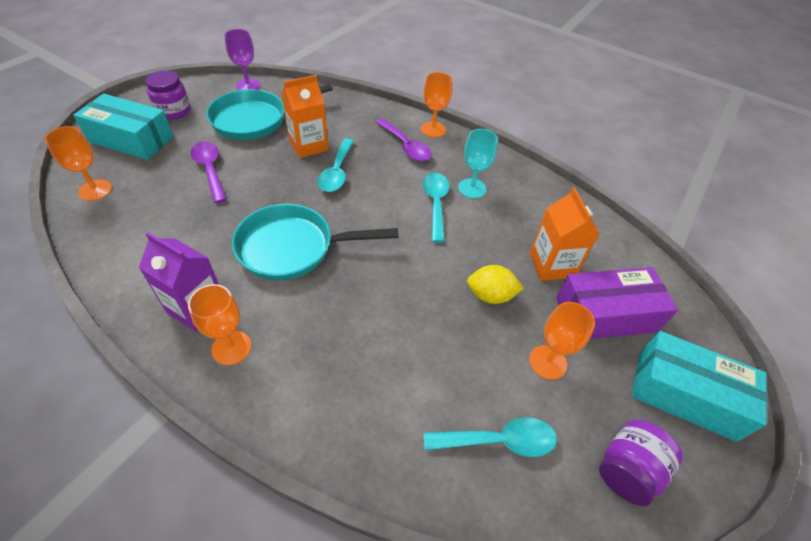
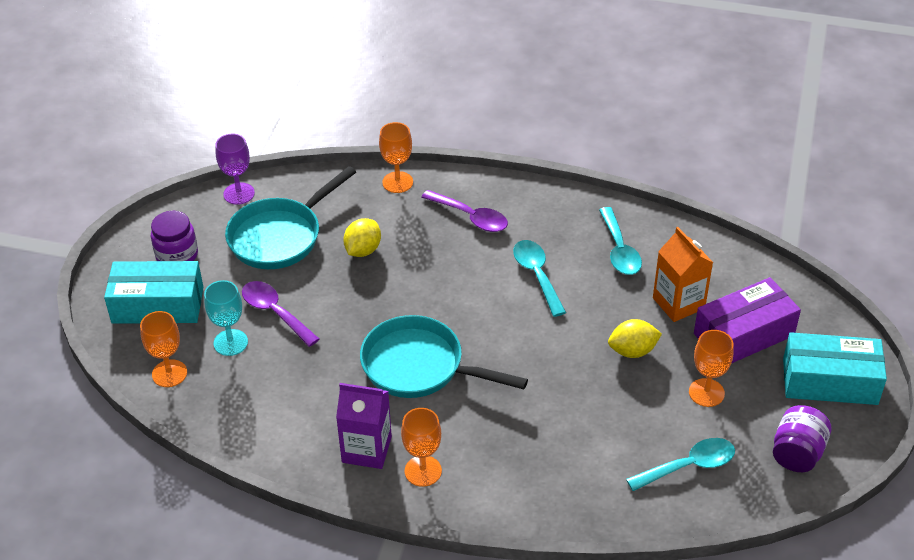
camera: 15 degrees left, 5 degrees down
(292, 248) = (419, 366): turquoise pan -> turquoise pan turned 45 degrees clockwise
(308, 146) = (363, 250): orange carton -> yellow lemon
(337, 172) = (414, 272): turquoise spoon -> turquoise spoon (619, 250)
(433, 129) = (490, 186): orange goblet -> orange goblet (397, 182)
(472, 188) = (566, 245): turquoise goblet -> turquoise goblet (230, 342)

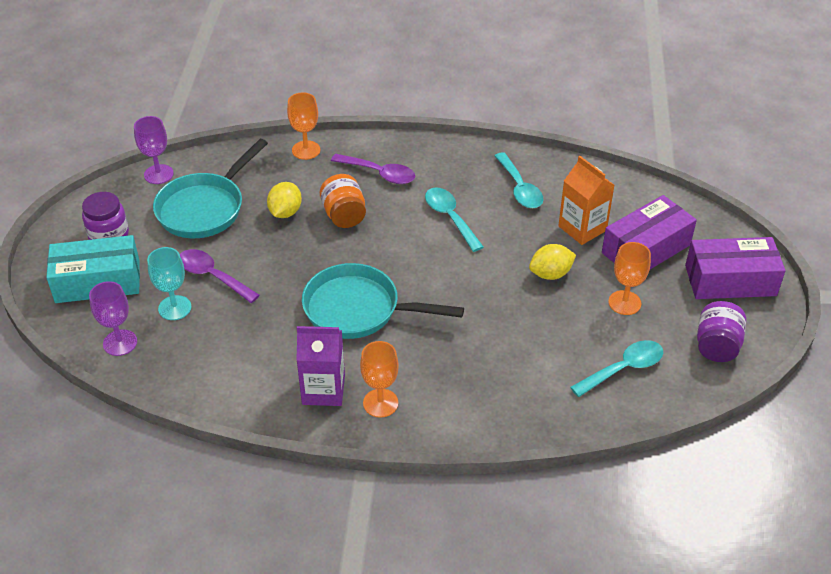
camera: 10 degrees left, 0 degrees up
(169, 373) = (120, 343): orange goblet -> purple goblet
(424, 260) = (344, 215): none -> orange jar
(830, 381) = (730, 280): turquoise box -> purple box

